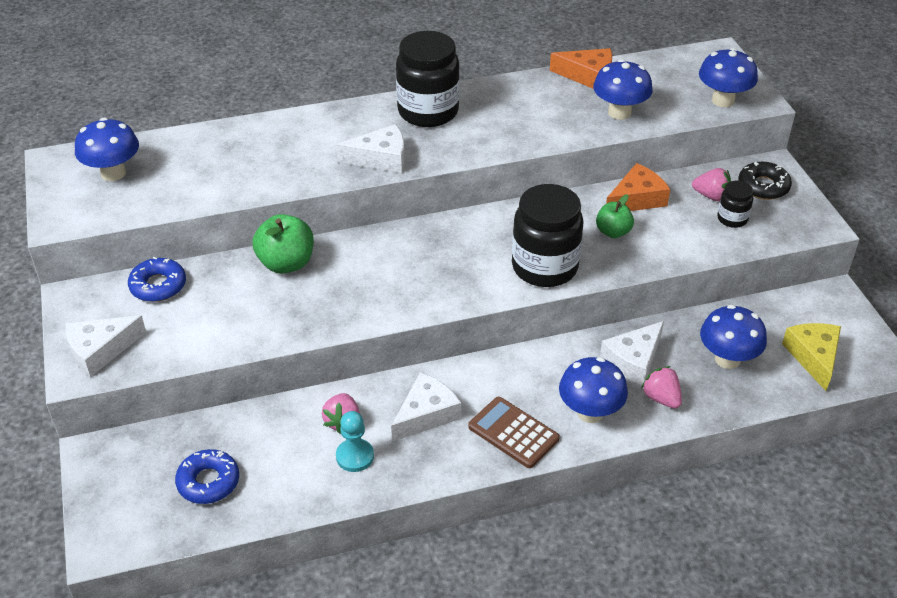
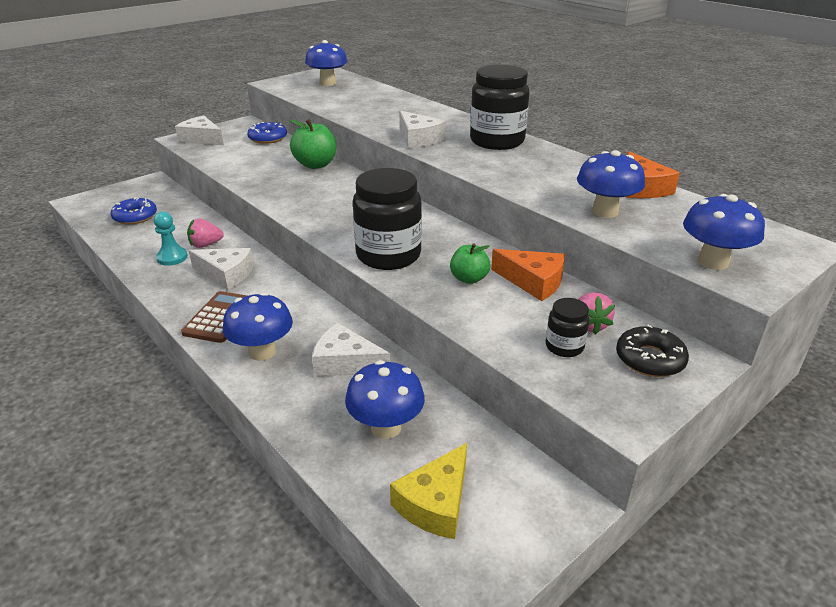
camera: 65 degrees right, 10 degrees down
(661, 398) = (301, 391): pink strawberry -> none
(813, 357) = (435, 503): yellow cheese -> yellow cheese turned 150 degrees clockwise

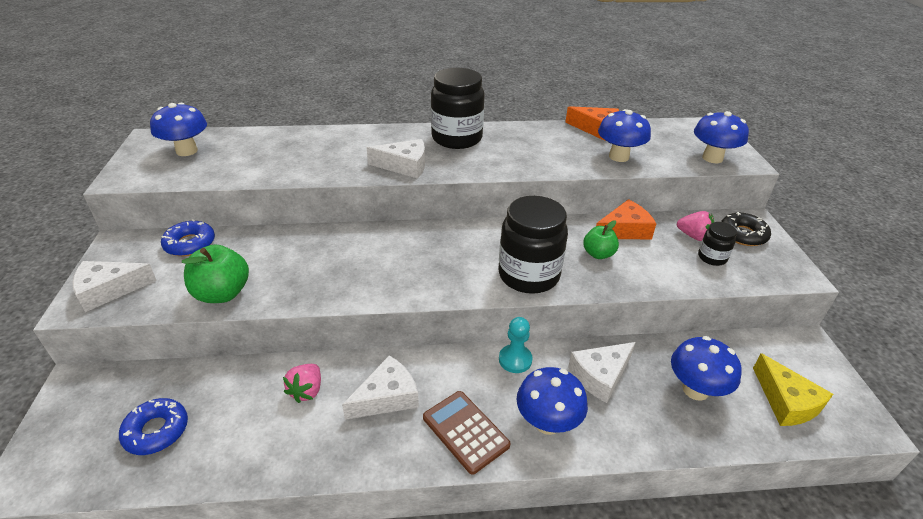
camera: 55 degrees left, 5 degrees up
(172, 257) = (303, 429): turquoise pawn -> turquoise pawn (515, 360)
(315, 165) = (304, 241): green apple -> green apple (222, 293)

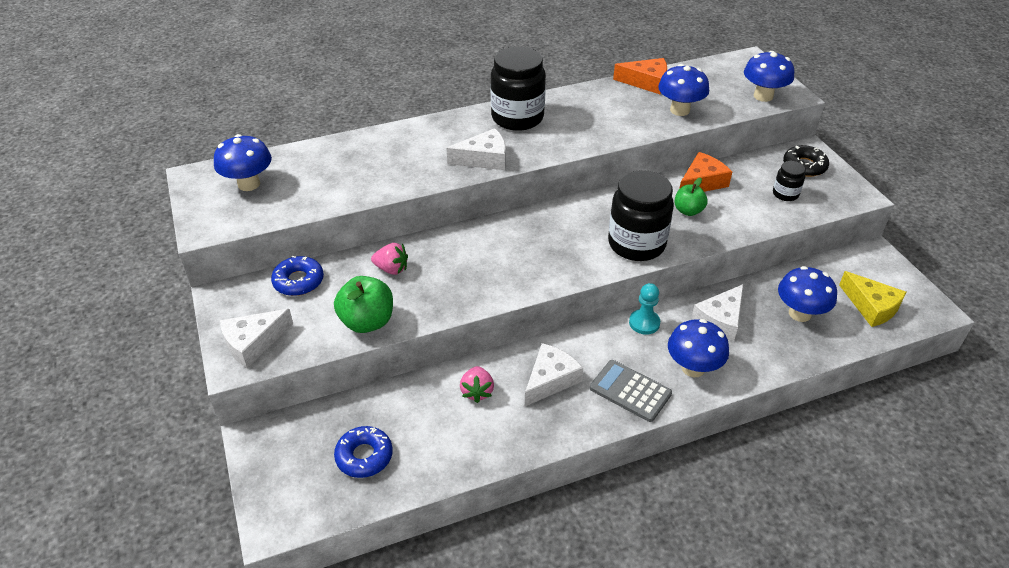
camera: 15 degrees left, 5 degrees up
(465, 431) = (630, 391): brown calculator -> grey calculator
(693, 236) = (763, 176): pink strawberry -> pink strawberry (391, 269)

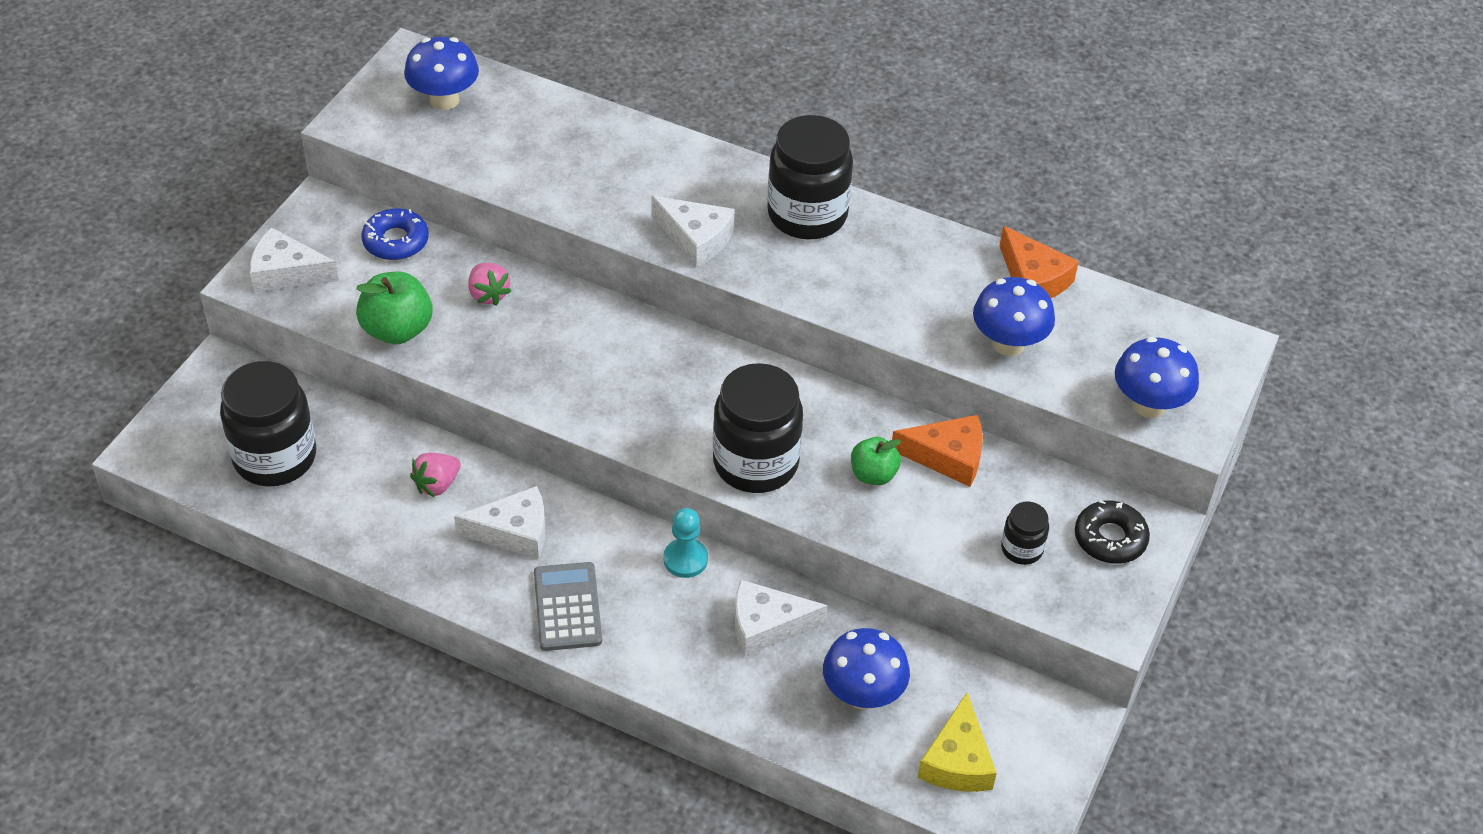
camera: 45 degrees right, 5 degrees up
(364, 456) = (275, 457): blue donut -> black jar
(693, 368) = (660, 642): blue mushroom -> none

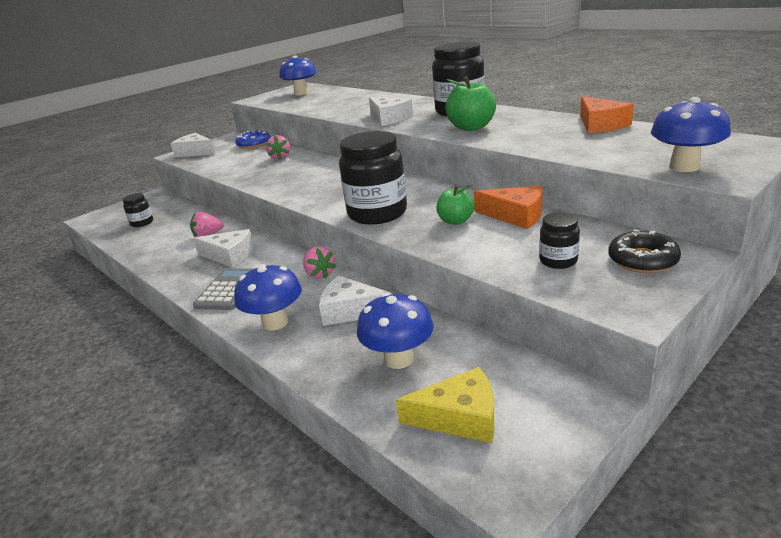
camera: 25 degrees right, 20 degrees down
(275, 457) = (142, 223): black jar -> black jar, size x0.48
(397, 330) = (225, 167): green apple -> green apple (471, 127)
(685, 559) = (320, 274): turquoise pawn -> pink strawberry
(957, 761) = (459, 417): yellow cheese -> yellow cheese turned 120 degrees counterclockwise
(1008, 344) = (572, 145): blue mushroom -> blue mushroom (275, 322)

